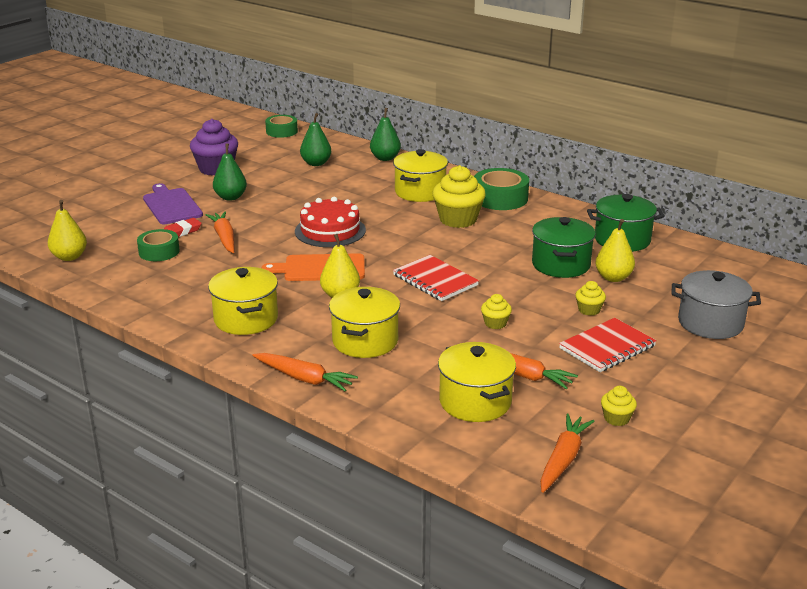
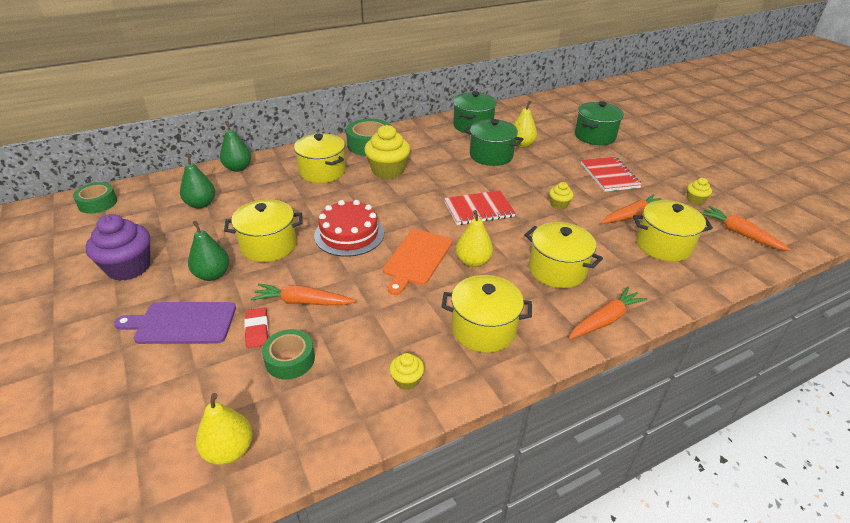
camera: 65 degrees left, 10 degrees up
(284, 205) = (268, 245): none -> yellow pot
(589, 310) = (559, 166): yellow cupcake -> yellow cupcake (406, 380)
(710, 323) = (595, 136): grey pot -> green pot

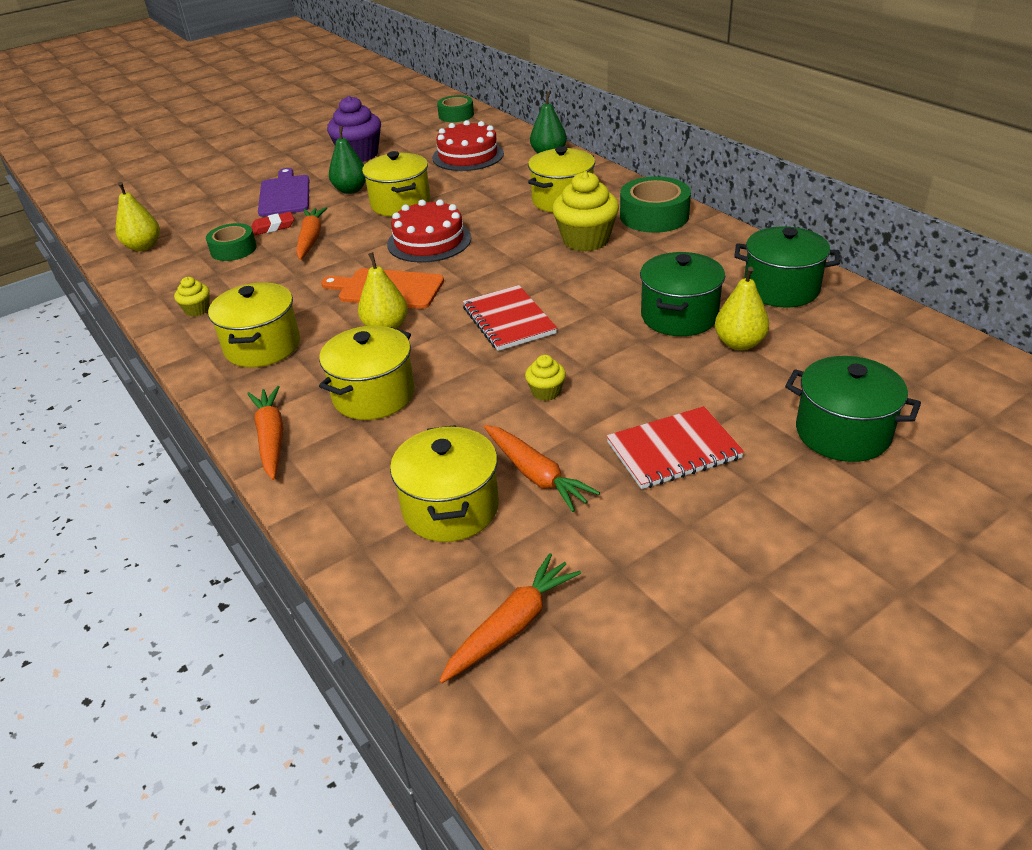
camera: 85 degrees right, 0 degrees up
(201, 204) = (468, 155): green pear -> red cake
(605, 320) = (271, 438): orange carrot -> orange carrot turned 150 degrees counterclockwise
(695, 200) = (624, 570): yellow cupcake -> none

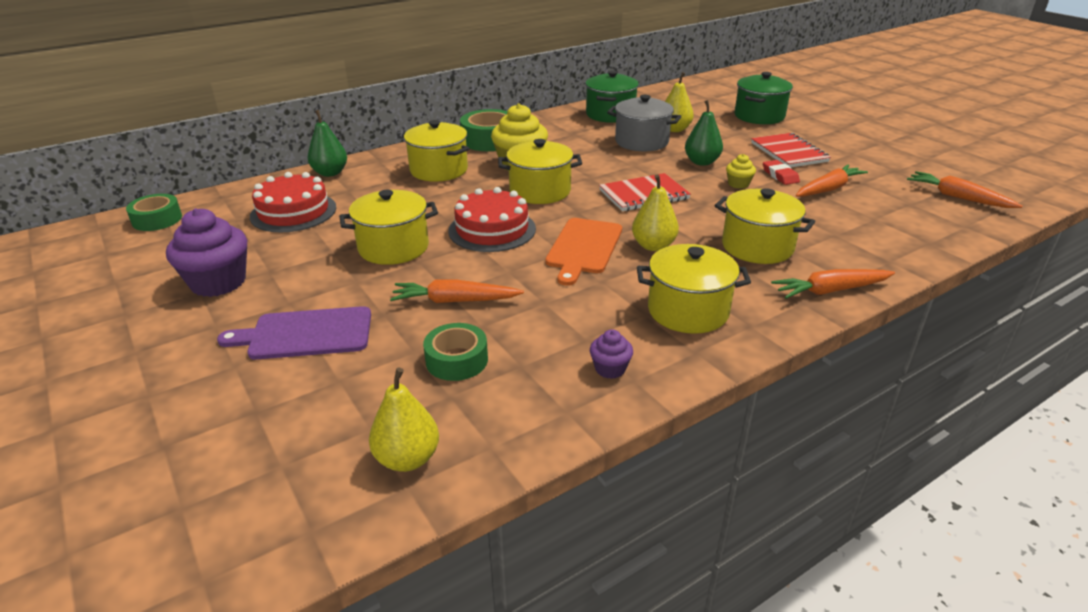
camera: 90 degrees left, 5 degrees down
(197, 310) = (610, 369): yellow cupcake -> purple cupcake
(273, 227) = (405, 333): red eraser -> red eraser (780, 175)
(351, 190) = (330, 282): green pear -> green pear (701, 162)
(450, 508) = (874, 215): yellow pot -> yellow pot (540, 191)
(679, 316) = (641, 142): green pot -> grey pot

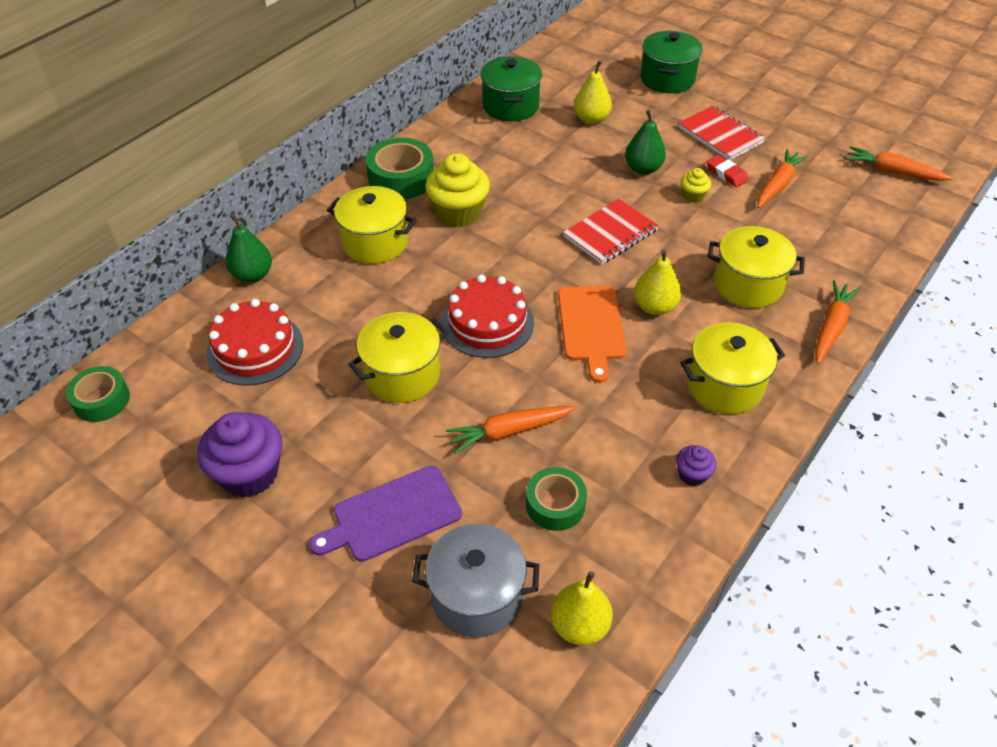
camera: 20 degrees left, 15 degrees up
(540, 191) = (503, 252): yellow pot -> none
(641, 142) = (567, 148): grey pot -> grey pot (477, 596)
(830, 290) = (831, 327): orange carrot -> orange carrot turned 150 degrees clockwise

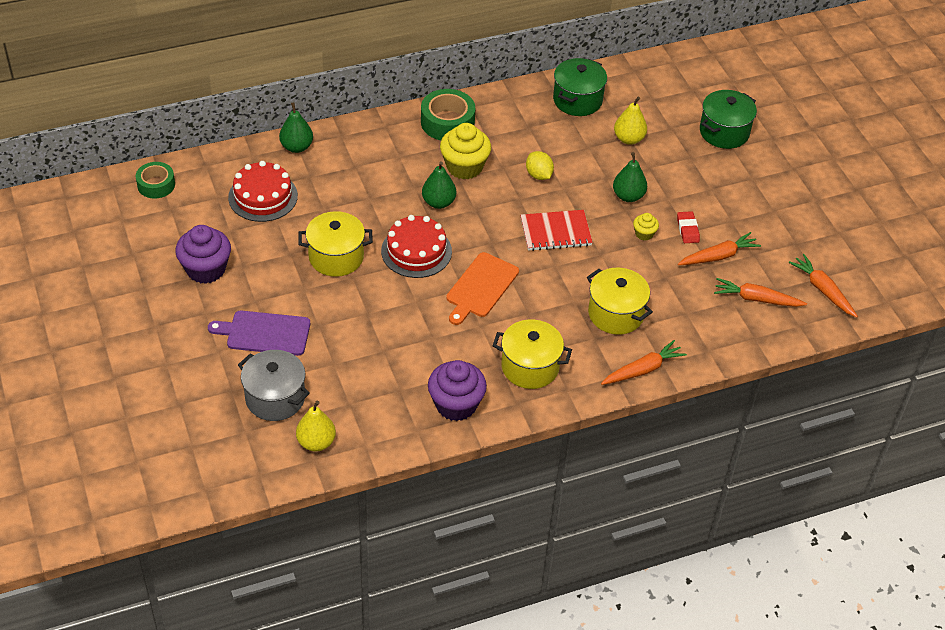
camera: 30 degrees right, 0 degrees up
(375, 242) = (391, 161): yellow pot -> none
(464, 260) = (438, 202): none -> green pear
(509, 431) = (370, 323): orange carrot -> orange carrot (756, 299)
(540, 187) = (538, 175): none -> yellow lemon
(555, 504) = (360, 377): green tape -> none
(654, 307) = (535, 296): yellow pear -> none
(692, 474) = (456, 404): purple cupcake -> purple cupcake, size x2.05
(720, 135) = (716, 197): red notebook -> none

